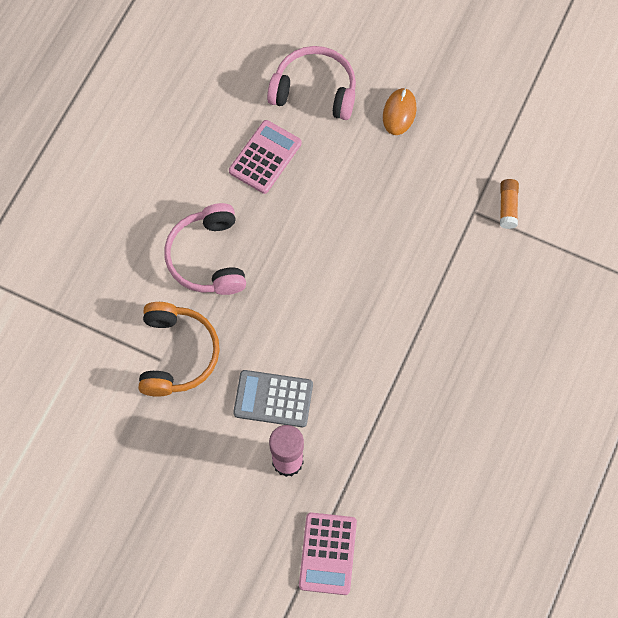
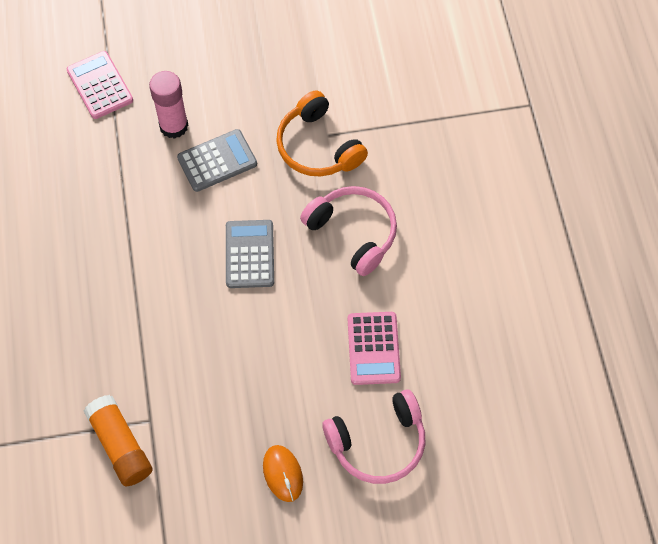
camera: 145 degrees right, 5 degrees down
(305, 294) = (250, 254): none -> grey calculator
(508, 207) = (120, 446): orange glue stick -> orange glue stick, size x1.69

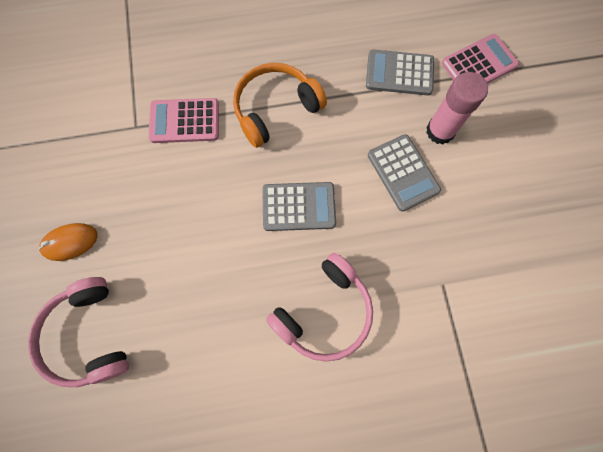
camera: 90 degrees right, 10 degrees up
(104, 158) = (399, 73): none -> grey calculator
(120, 446) = (115, 104): orange glue stick -> none
(318, 147) = (427, 273): orange headphones -> orange headphones (275, 109)
(373, 348) = (190, 332): pink calculator -> pink calculator (184, 121)

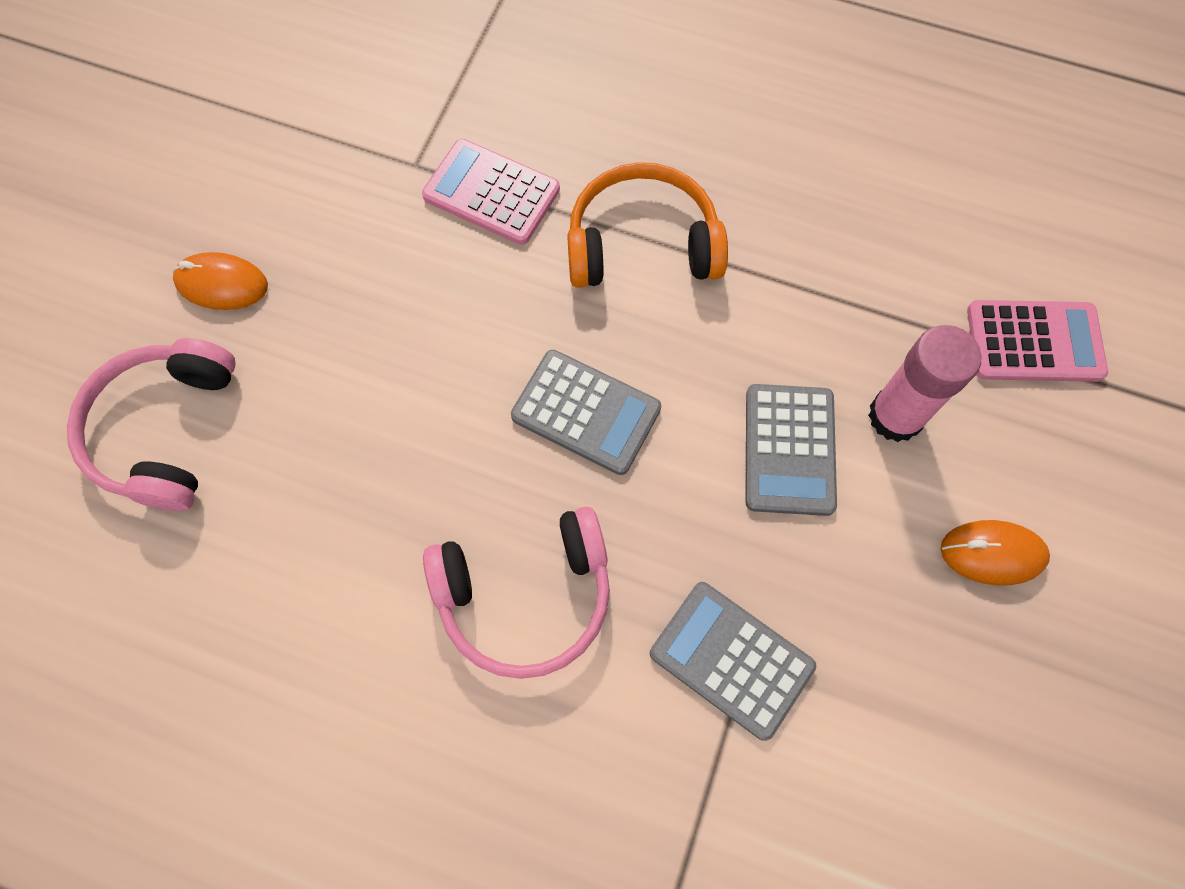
camera: 30 degrees right, 5 degrees down
(399, 73) = (883, 288): grey calculator -> grey calculator (731, 659)
(517, 172) = (992, 553): none -> orange mouse

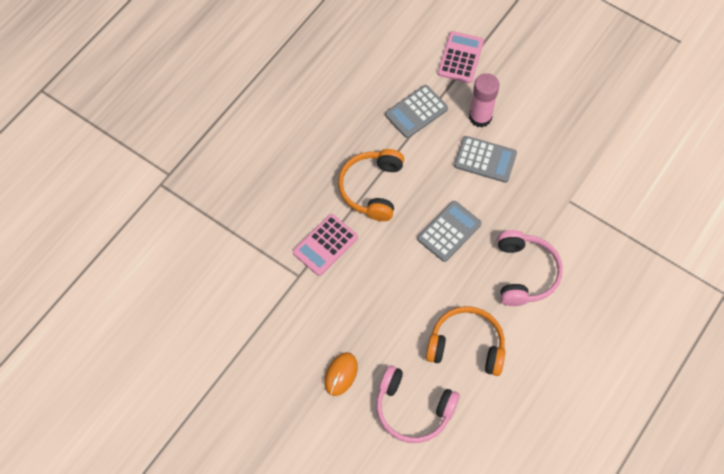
camera: 75 degrees left, 5 degrees down
(324, 505) = (466, 345): none -> orange headphones
(731, 659) = (566, 205): grey calculator -> grey calculator (416, 112)
(992, 553) = (544, 104): orange mouse -> none

